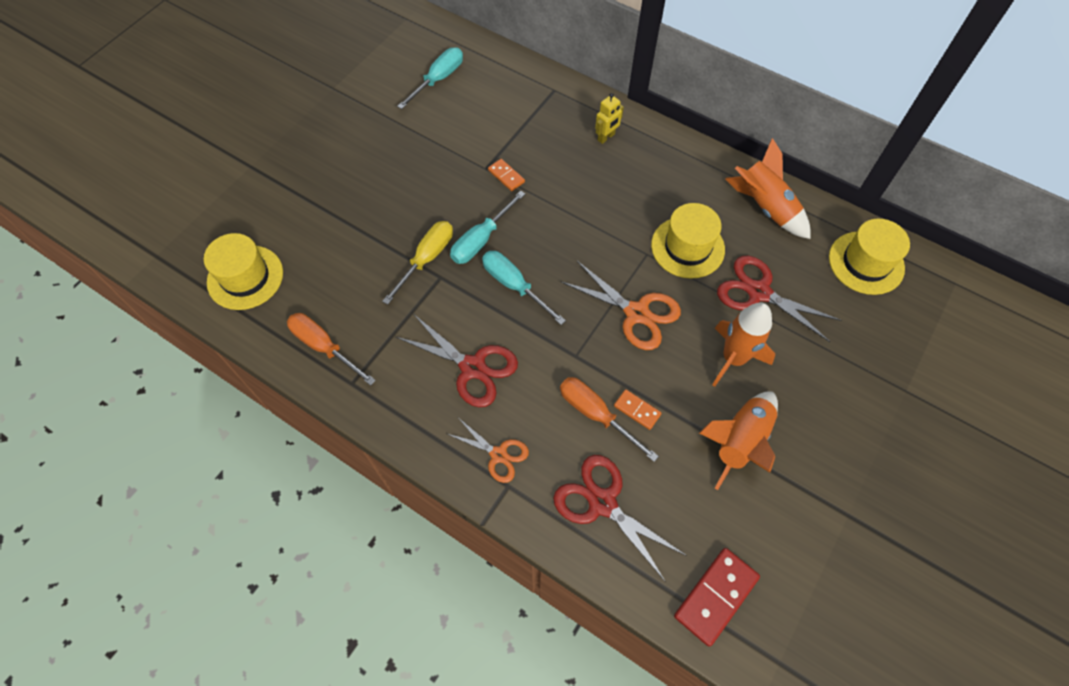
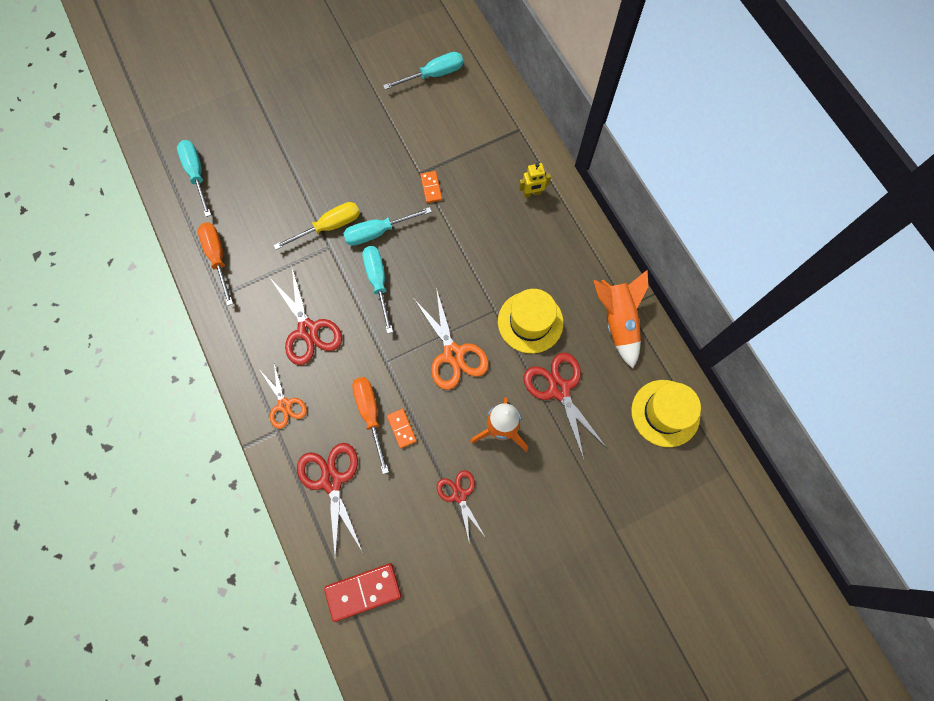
camera: 30 degrees right, 10 degrees up
(245, 277) = (196, 174): yellow hat -> turquoise screwdriver
(740, 441) = (459, 495): orange rocket -> red scissors

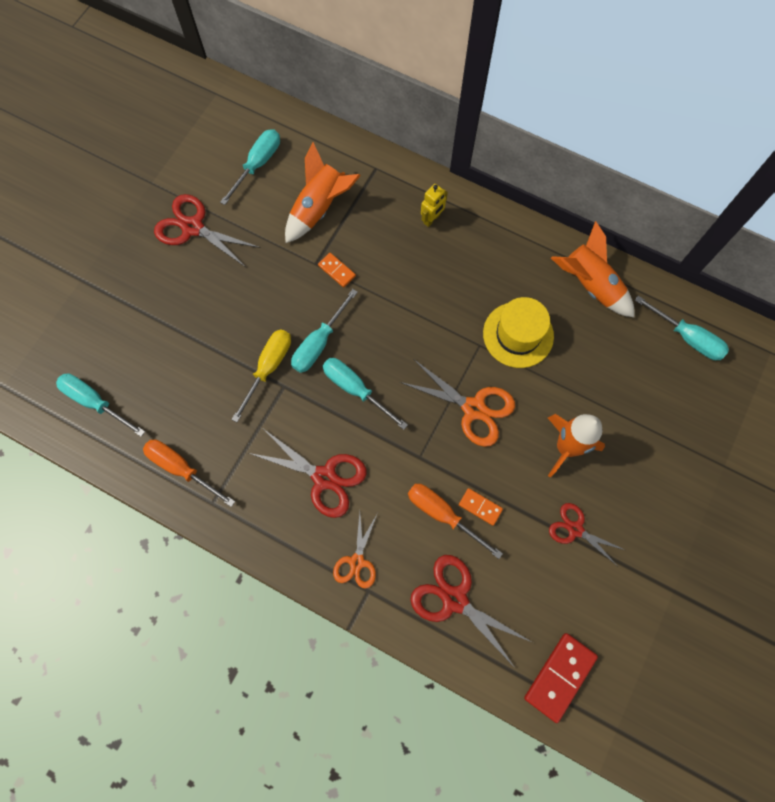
camera: 35 degrees left, 0 degrees up
(284, 405) = (357, 562): orange scissors -> orange scissors turned 75 degrees clockwise
(453, 134) = (319, 208): none -> orange rocket
(559, 389) = (587, 377): red scissors -> red scissors (192, 227)
(665, 413) = (687, 337): yellow hat -> turquoise screwdriver

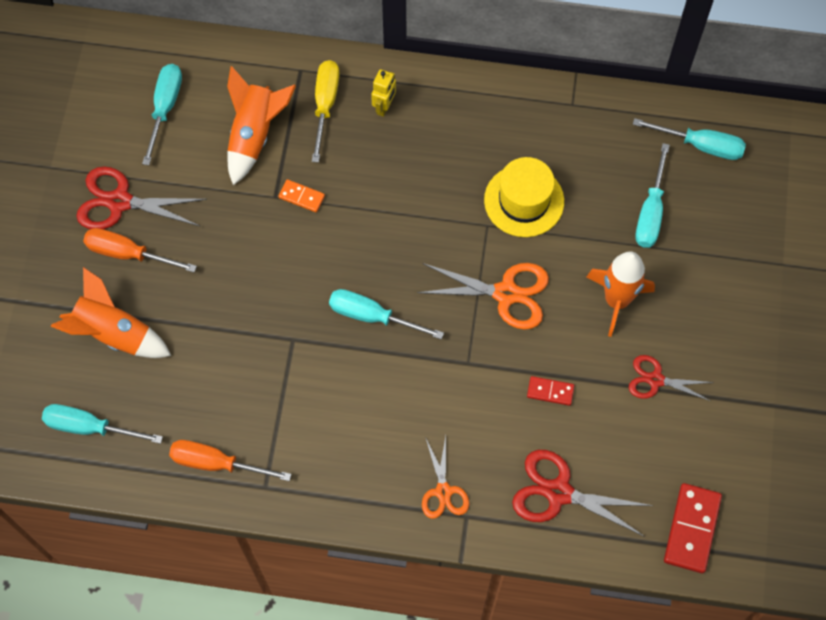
camera: 20 degrees left, 5 degrees down
(268, 368) = (268, 325): yellow screwdriver -> yellow screwdriver (325, 105)
(319, 343) = (313, 281): turquoise screwdriver -> turquoise screwdriver (650, 212)
(324, 477) = (375, 419): red scissors -> none
(442, 514) = (514, 413): orange screwdriver -> orange screwdriver (128, 254)
(480, 507) = (550, 391): orange domino -> red domino
(590, 285) = (581, 123): orange rocket -> orange rocket (114, 333)

